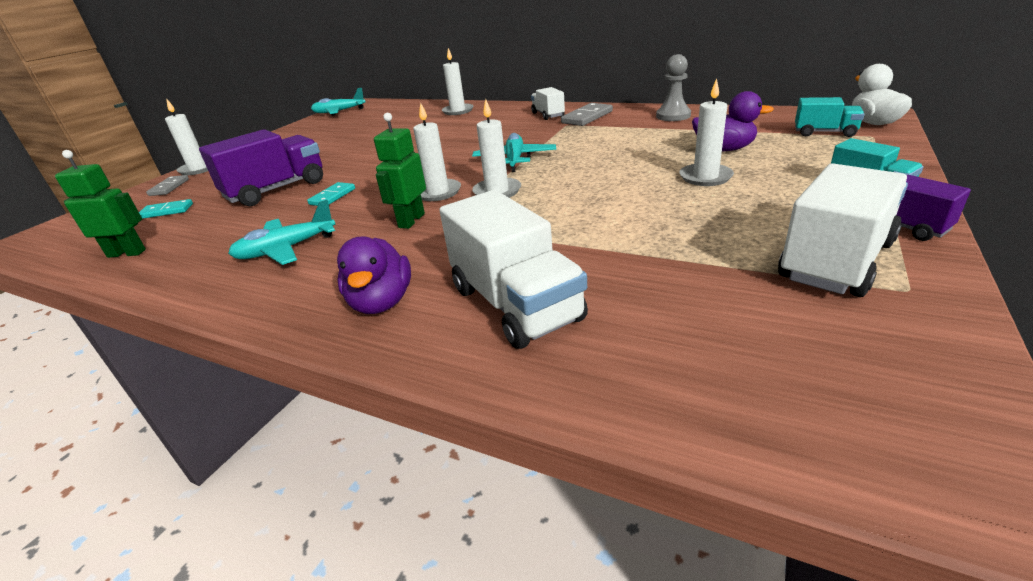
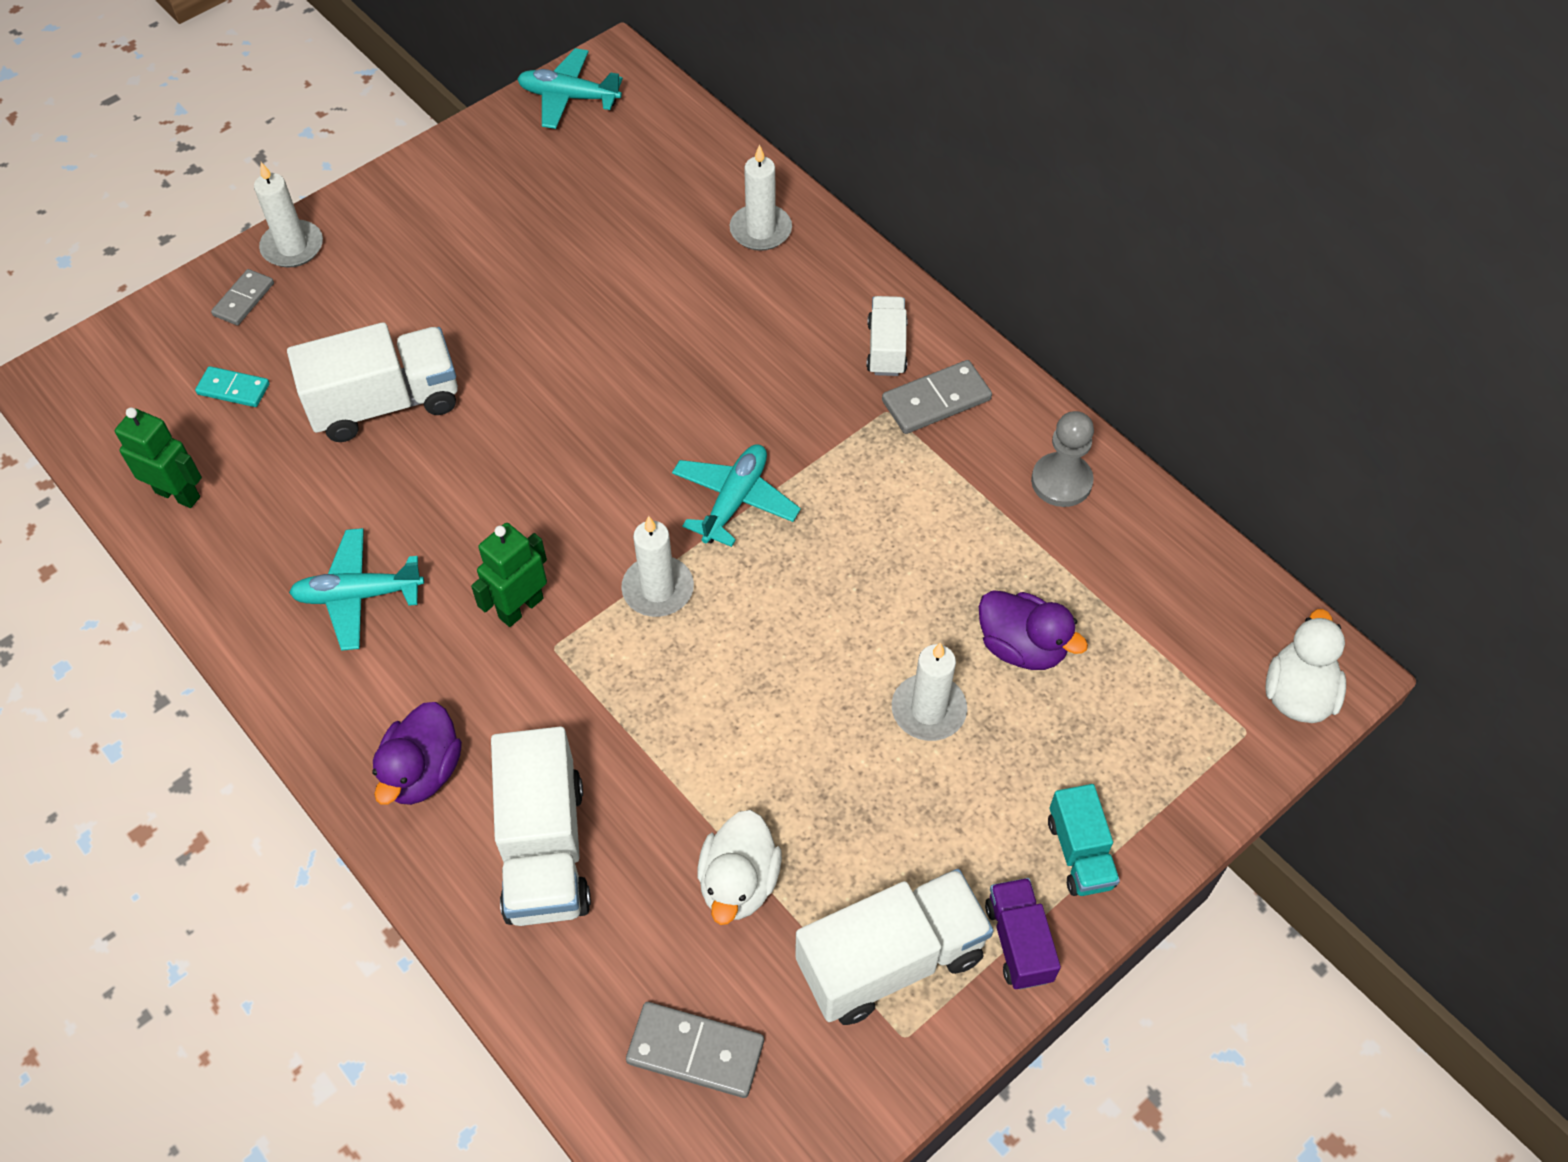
camera: 20 degrees right, 25 degrees up
(276, 190) = (385, 403): purple truck -> white truck
(332, 196) = (451, 474): turquoise domino -> none
(438, 192) = (585, 545): white candle -> none
(681, 267) = (739, 882): none -> white duck
(769, 363) = (695, 1051): none -> grey domino
(824, 133) = (1200, 681): turquoise truck -> none

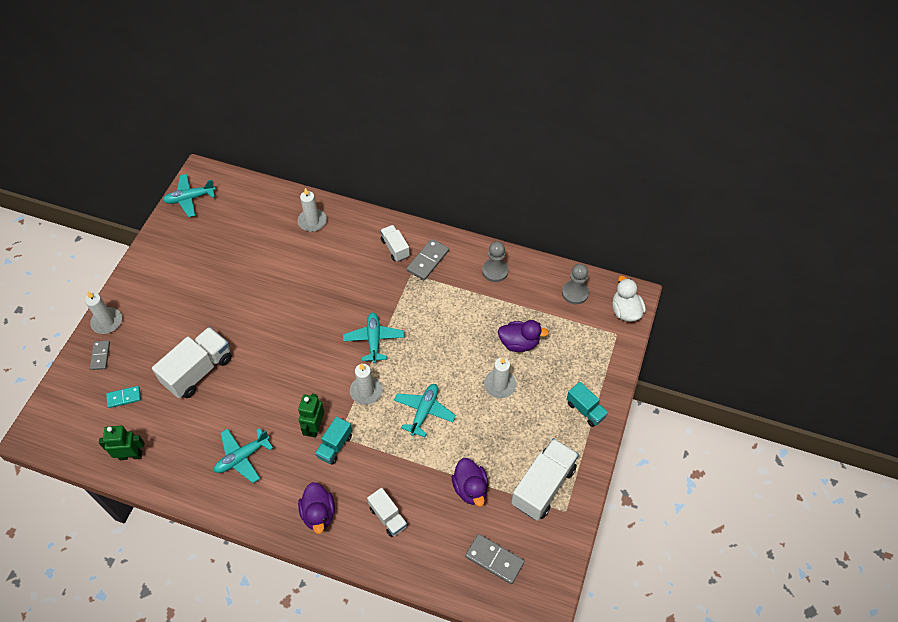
camera: 30 degrees left, 0 degrees up
(534, 661) = (335, 446): none -> turquoise truck
(544, 849) = (388, 517): white truck -> white truck, size x0.56
(695, 1051) = (494, 559): grey domino -> grey domino turned 45 degrees clockwise
(739, 882) = (470, 488): white duck -> purple duck
(744, 684) = (424, 411): none -> turquoise plane
(1018, 942) = (584, 454): purple truck -> none
(1206, 604) = (575, 293): none -> grey pawn

